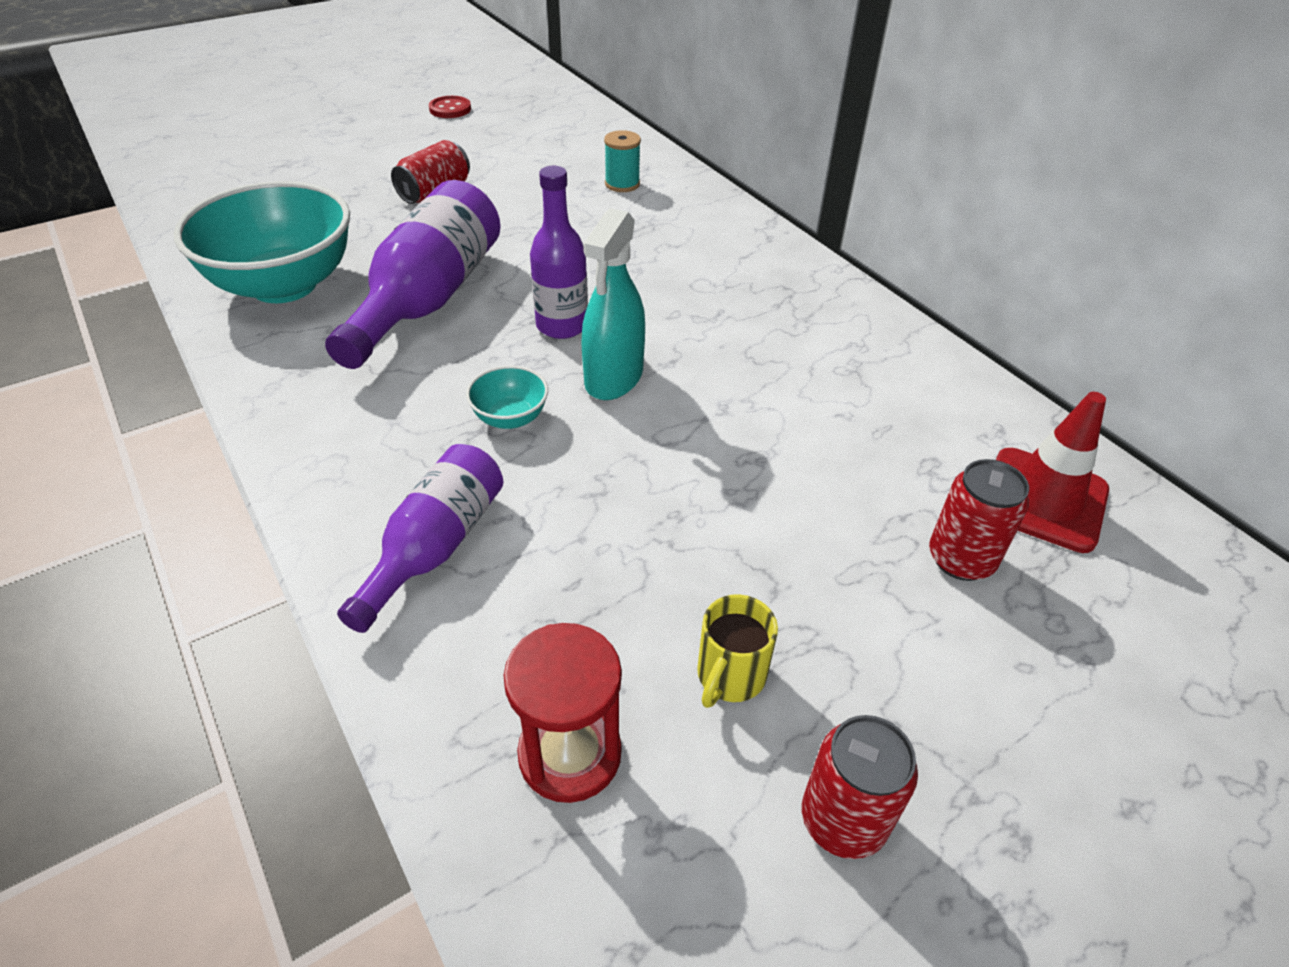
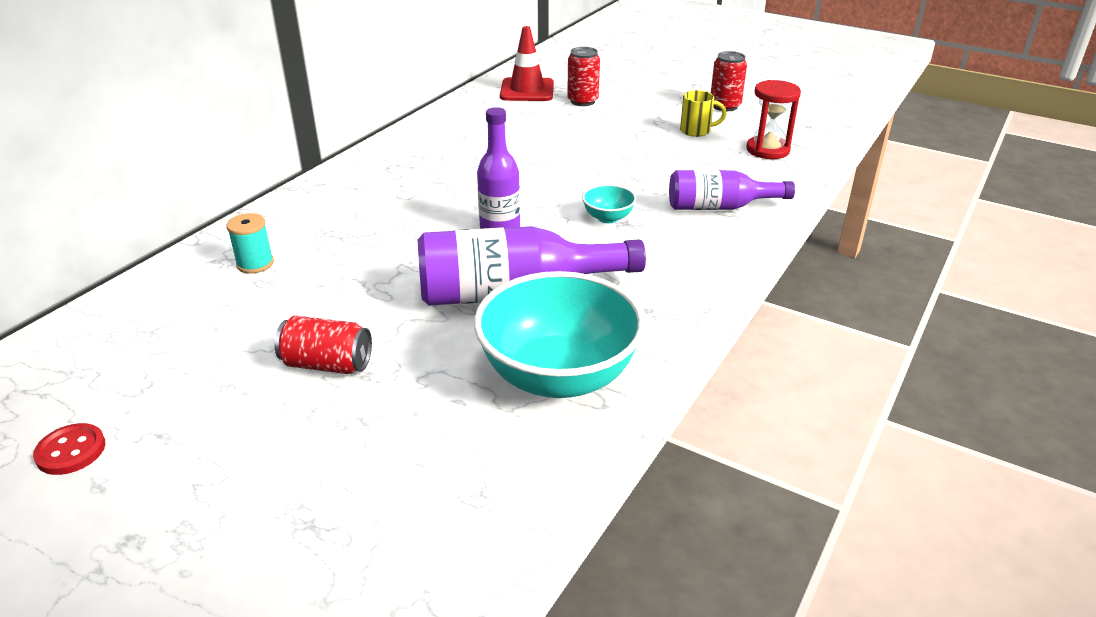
camera: 115 degrees left, 10 degrees down
(614, 378) = (538, 197): turquoise spray bottle -> none

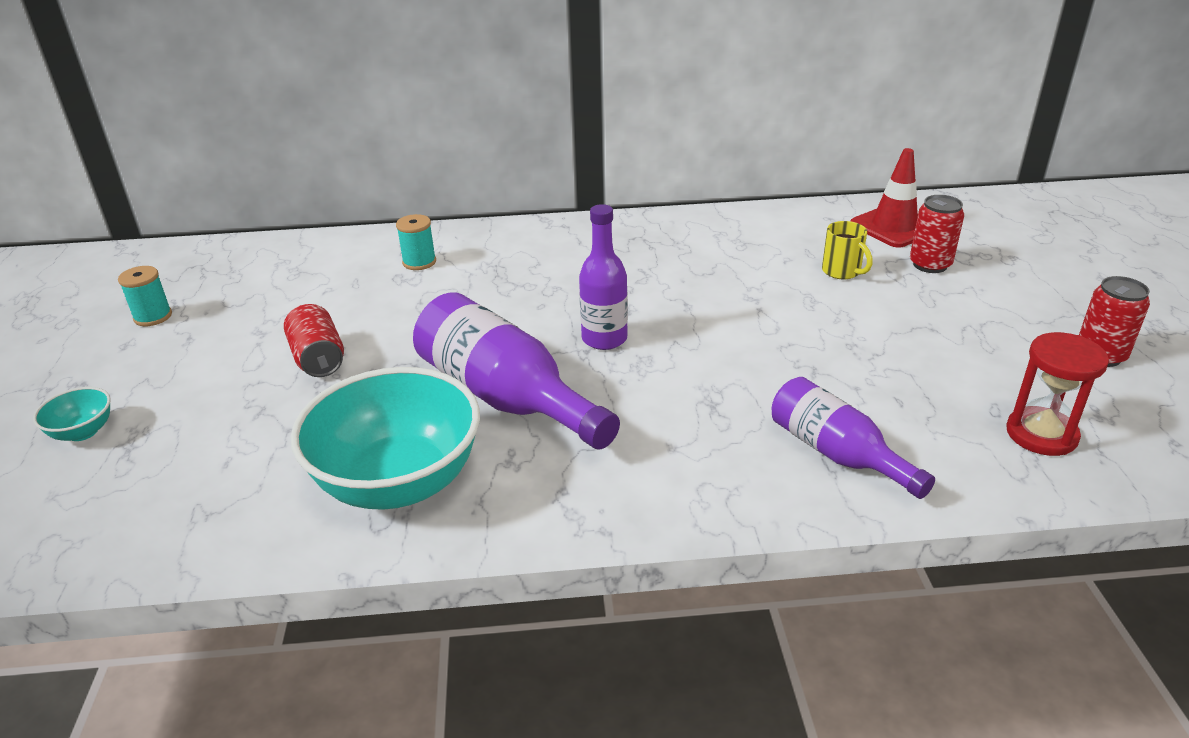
camera: 55 degrees right, 0 degrees up
(71, 451) = (153, 317): red button -> turquoise spool
(608, 218) = (707, 388): turquoise bowl -> turquoise bowl (83, 432)
(696, 131) = (995, 362): yellow mug -> yellow mug (842, 272)

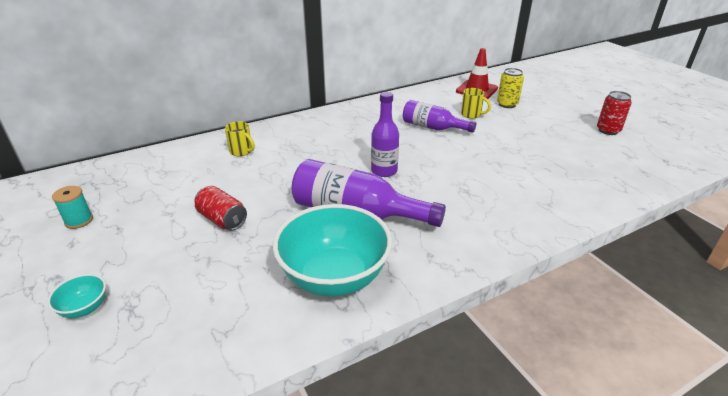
camera: 25 degrees left, 0 degrees up
(419, 262) = (241, 151): turquoise spool -> yellow mug
(837, 453) = (543, 200): purple bottle -> purple bottle (432, 127)
(930, 265) = (507, 104): red can -> yellow can
(1041, 434) = (616, 169): red hourglass -> none

